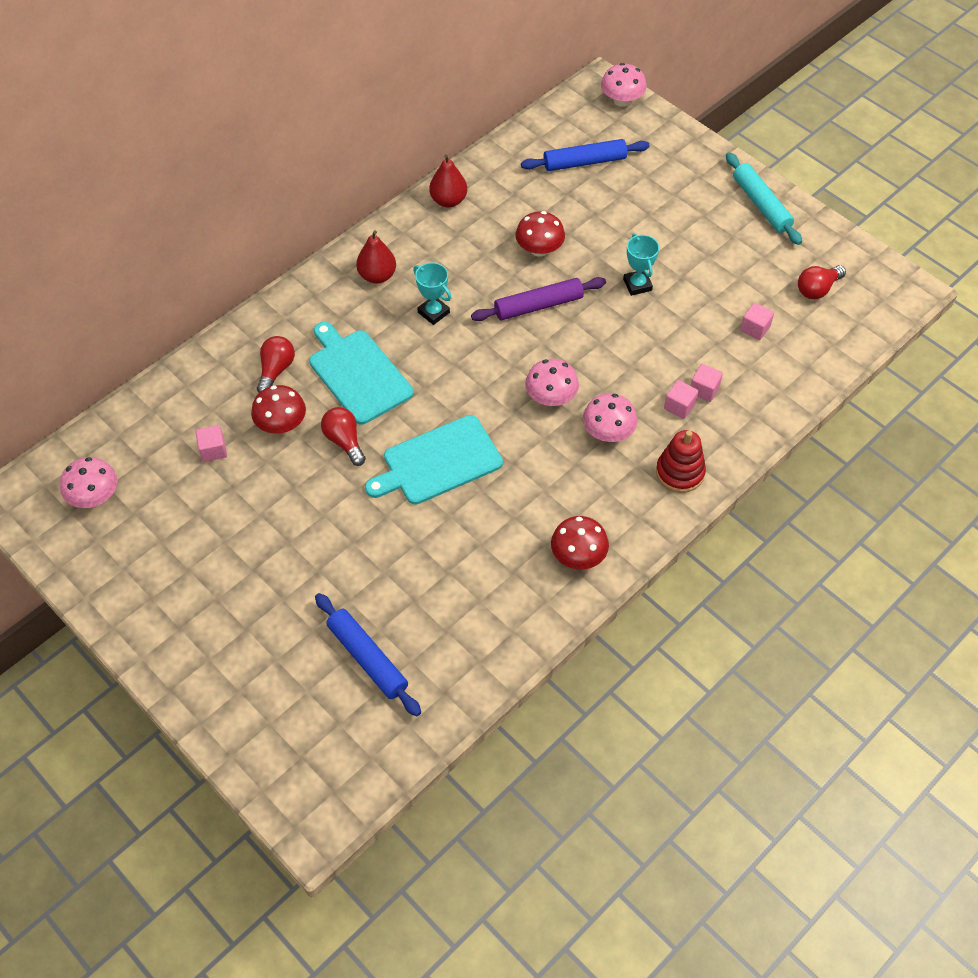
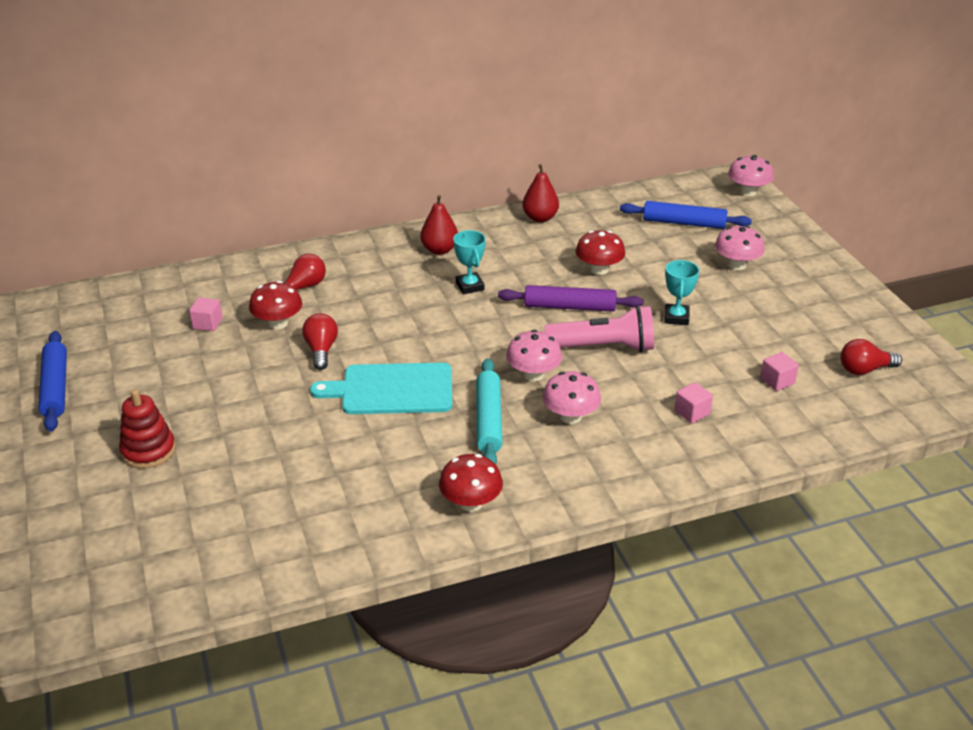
camera: 25 degrees right, 20 degrees down
(95, 496) = (88, 325): pink mushroom -> pink mushroom (736, 265)
(358, 374) = (370, 308): turquoise cutting board -> none
(367, 658) = (209, 514): blue rolling pin -> blue rolling pin (55, 387)
(593, 343) = (603, 347): none -> pink flashlight
(679, 406) = (657, 418): pink cube -> none
(680, 472) = (622, 469): red stacking toy -> red stacking toy (148, 451)
(761, 204) = (842, 293): turquoise rolling pin -> turquoise rolling pin (488, 420)

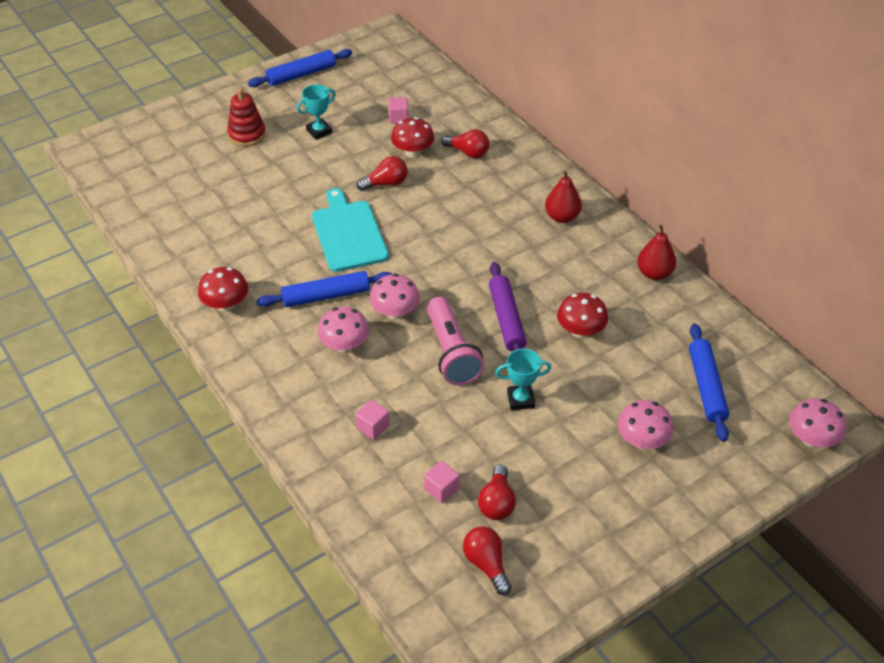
camera: 75 degrees right, 10 degrees up
(470, 286) = (512, 248): turquoise trophy -> turquoise trophy (319, 131)
(488, 420) = (326, 296): turquoise rolling pin -> blue rolling pin
(796, 352) = (497, 502): none -> red light bulb

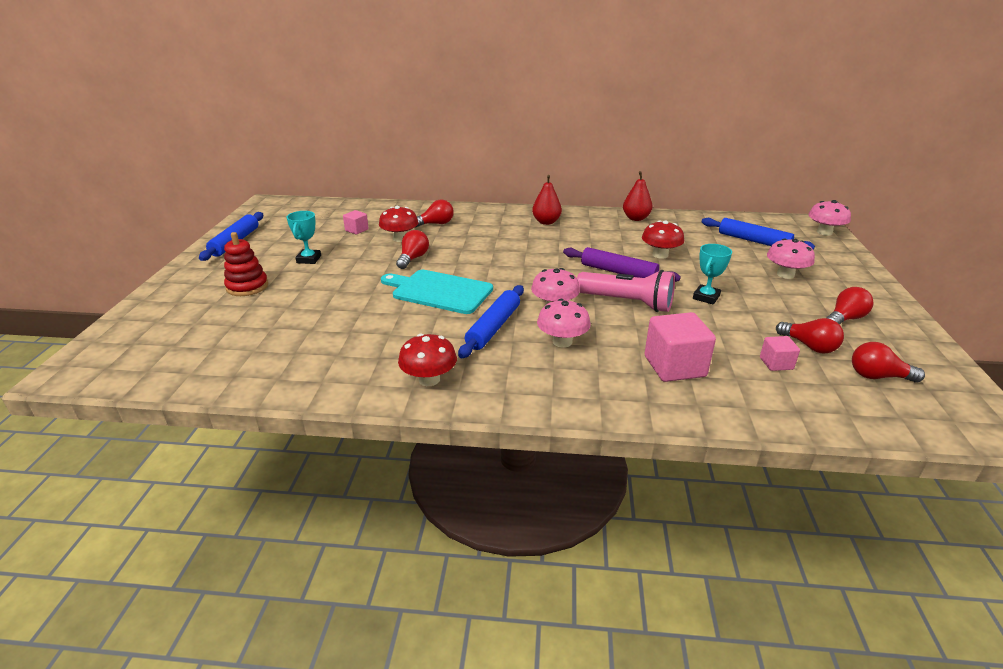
camera: 50 degrees left, 15 degrees down
(373, 427) = (674, 366): pink cube -> pink cube, size x1.91
(583, 514) = (844, 319): none -> red light bulb

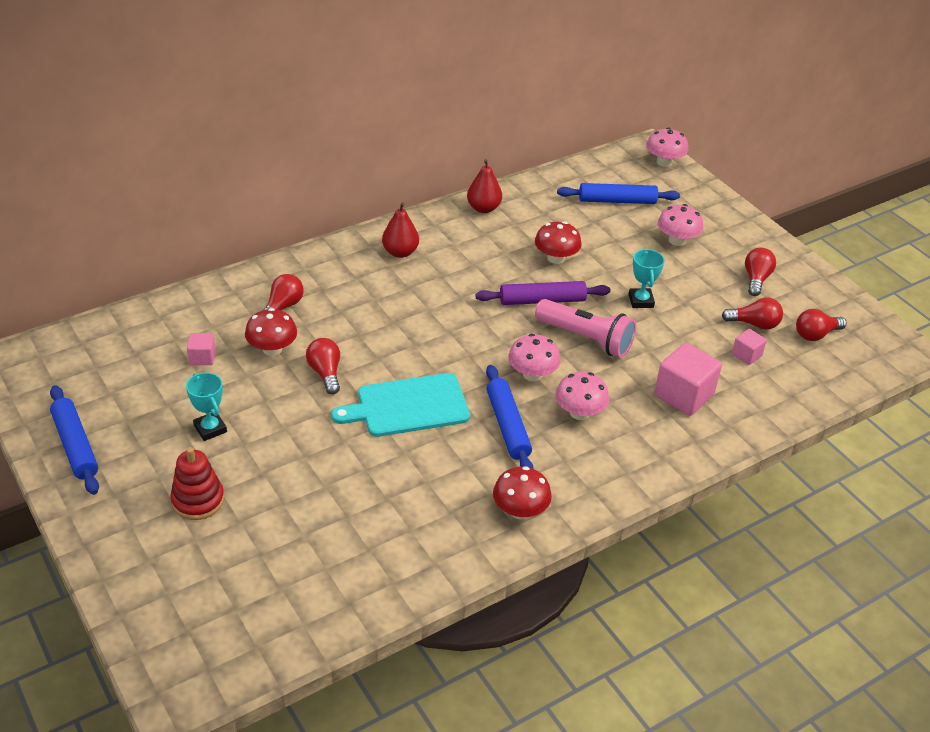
camera: 40 degrees left, 10 degrees up
(627, 302) = (586, 339): pink flashlight -> pink flashlight turned 45 degrees clockwise

